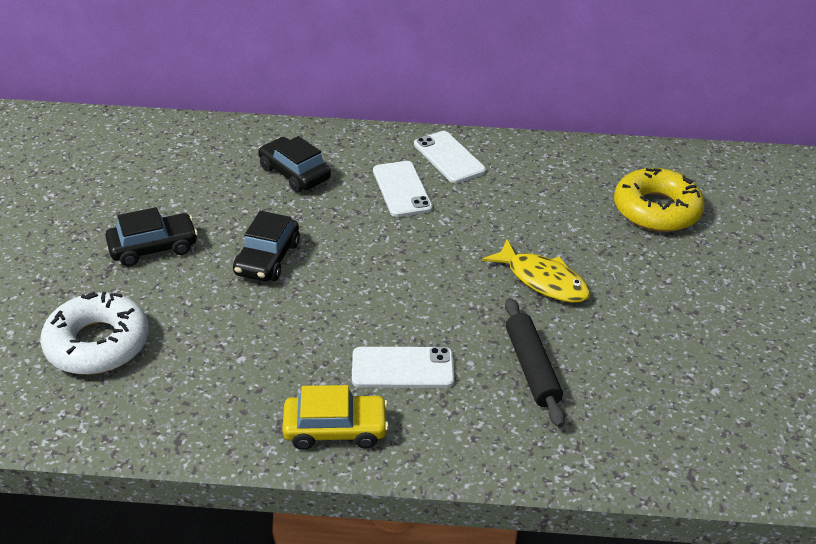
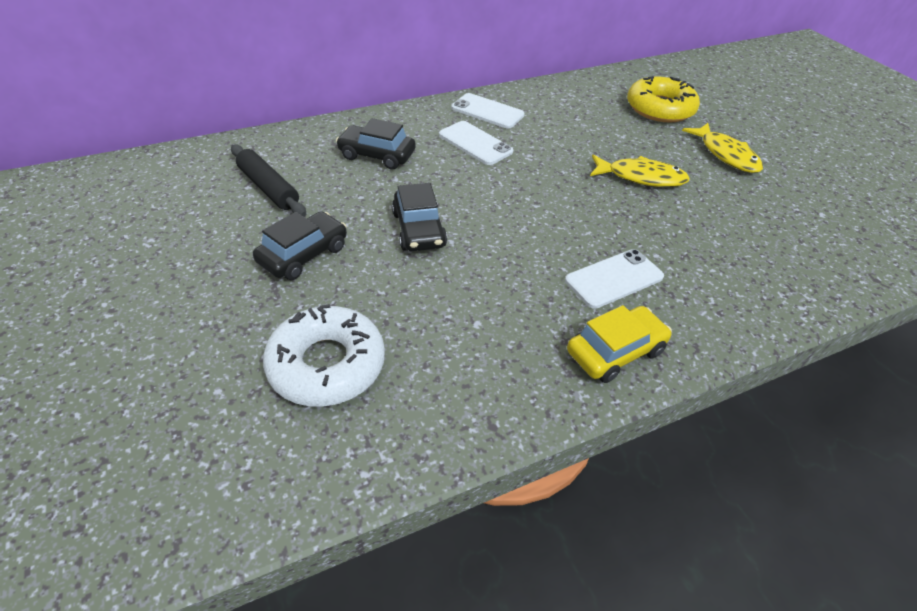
camera: 30 degrees left, 5 degrees up
(532, 368) = (701, 243): black rolling pin -> black rolling pin (269, 188)
(675, 287) = (725, 155): none -> yellow fish

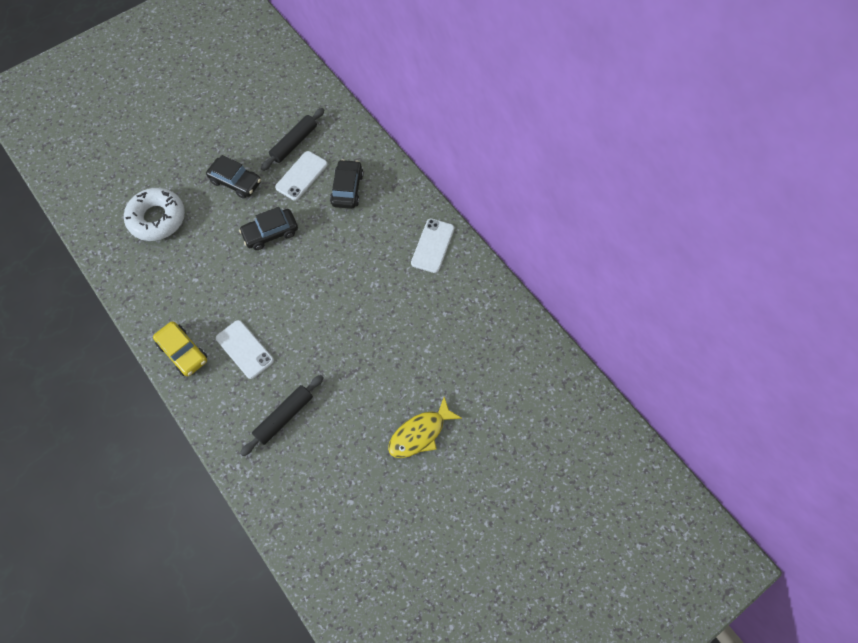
camera: 80 degrees right, 20 degrees up
(475, 143) = (381, 246): white phone -> white phone (301, 176)
(641, 177) = (366, 365): yellow fish -> none
(660, 108) = (486, 381): yellow donut -> none
(719, 253) = (284, 416): none -> black rolling pin

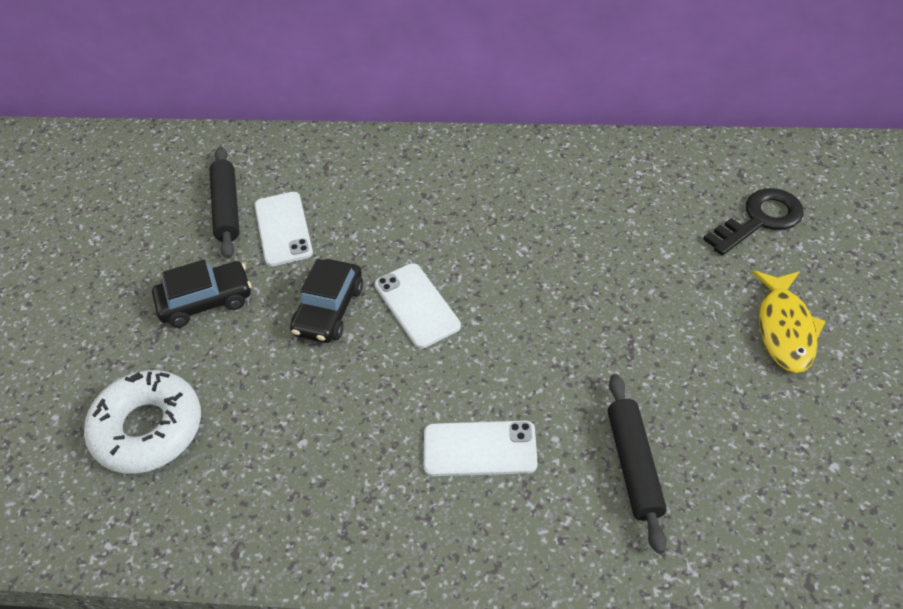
camera: 45 degrees left, 15 degrees down
(183, 352) = (407, 533): yellow car -> none
(347, 189) = (356, 197): black car -> none
(432, 245) = (525, 167): white phone -> white phone (416, 305)
(490, 378) = (760, 220): none -> black key

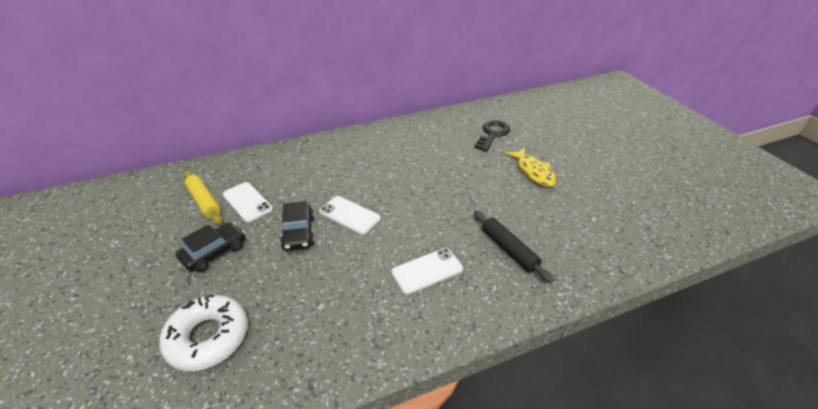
camera: 30 degrees left, 10 degrees down
(227, 208) = (204, 202): black rolling pin -> yellow rolling pin

